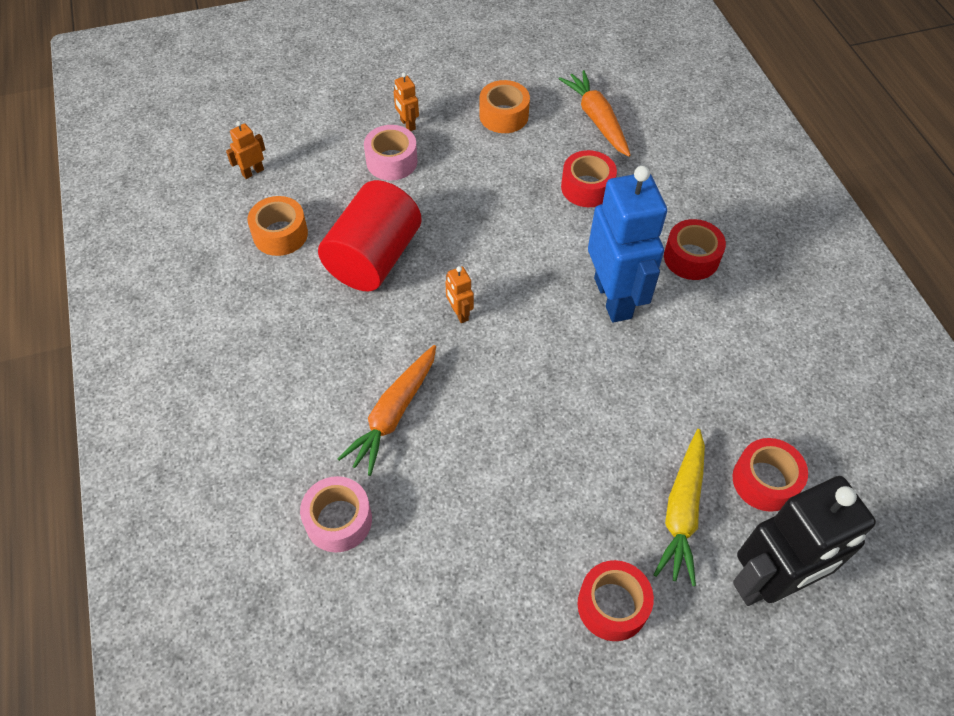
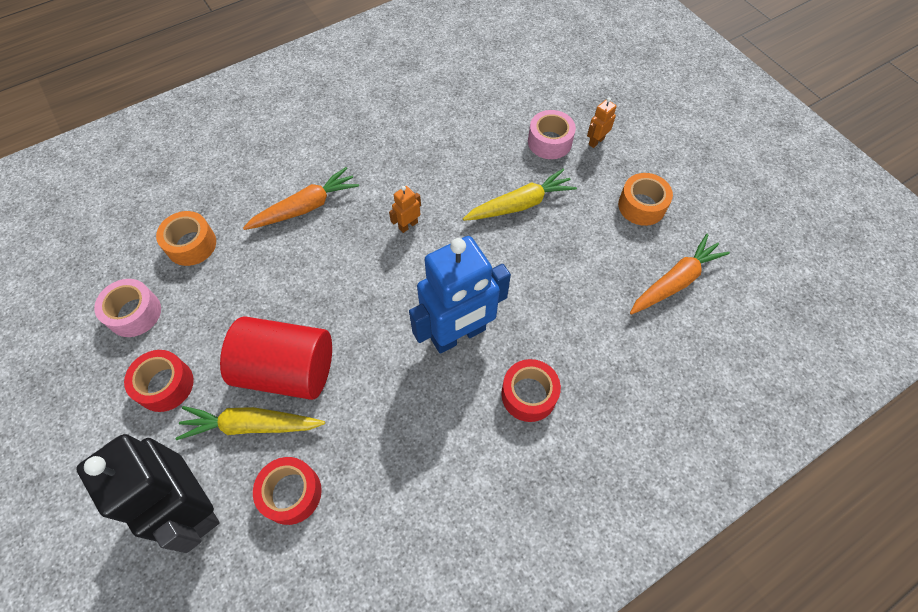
camera: 75 degrees right, 5 degrees up
(253, 172) = (501, 64): orange robot -> none
(280, 234) = (448, 97): orange tape -> orange tape (191, 244)
(338, 520) = (216, 198): pink tape -> pink tape (134, 313)
(373, 258) = (445, 157): red cylinder -> red cylinder (287, 370)
(393, 414) = (305, 207): orange carrot -> orange carrot turned 135 degrees clockwise
(467, 207) = (520, 204): none -> yellow carrot
(587, 187) = (582, 289): red tape -> none

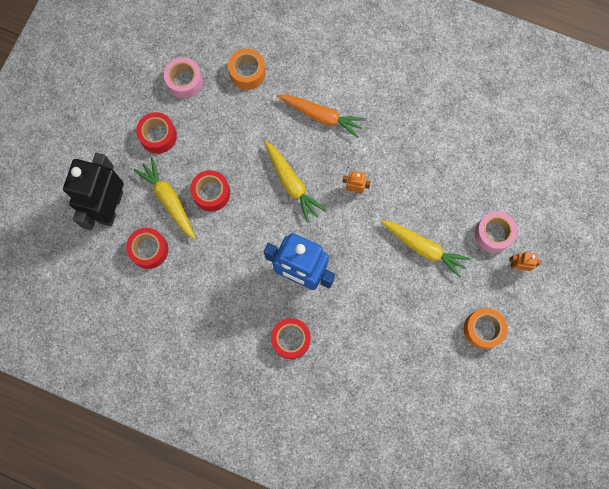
camera: 55 degrees right, 15 degrees up
(287, 370) = (211, 193): red cylinder -> red tape
(351, 279) = (292, 183): none -> yellow carrot
(675, 281) = (435, 384): orange carrot -> none

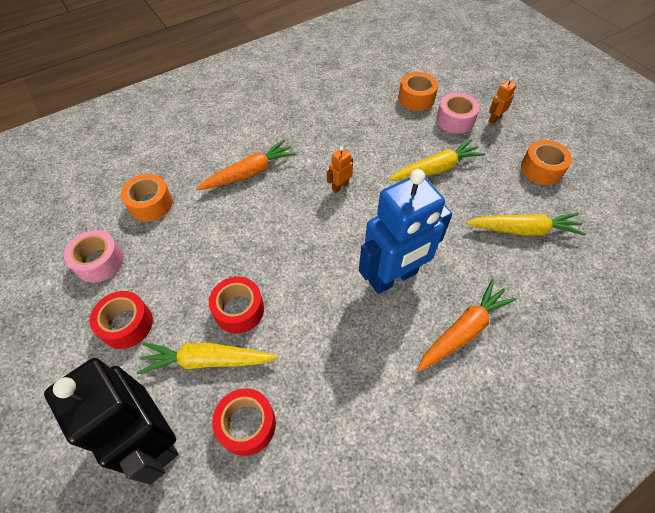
camera: 55 degrees left, 20 degrees down
(291, 339) = (463, 330): red tape -> orange carrot
(292, 183) = (293, 231): yellow carrot -> yellow carrot (523, 230)
(497, 187) = (416, 98): none -> orange tape

